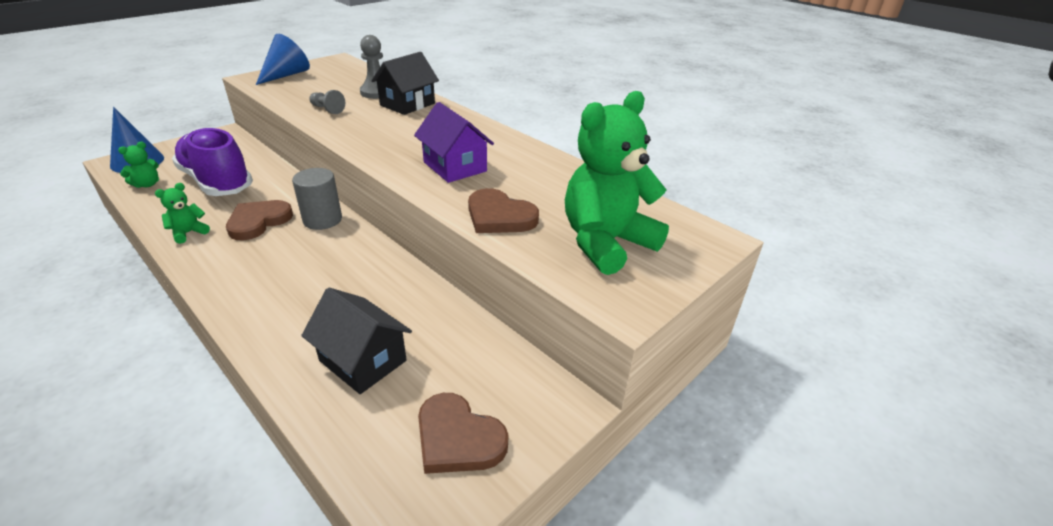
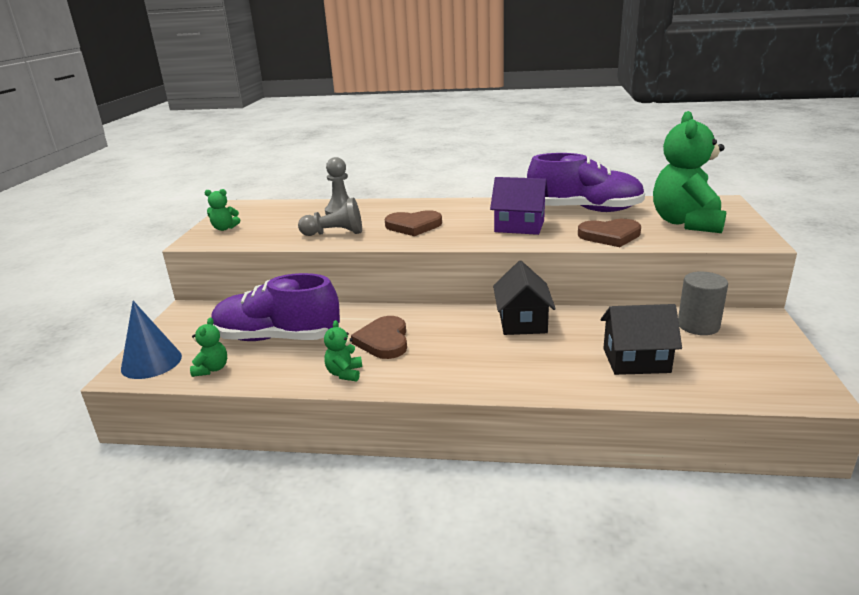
camera: 35 degrees left, 10 degrees down
(286, 75) = (224, 228): blue cone -> green teddy bear
(322, 220) = (429, 317): grey cylinder -> grey cylinder (698, 325)
(327, 109) = (335, 233): grey pawn -> grey pawn, size x1.54
(407, 104) = (387, 210): black house -> black house (522, 322)
(458, 438) = (753, 358): brown heart -> brown heart (413, 226)
(548, 178) = (584, 210): none -> purple shoe

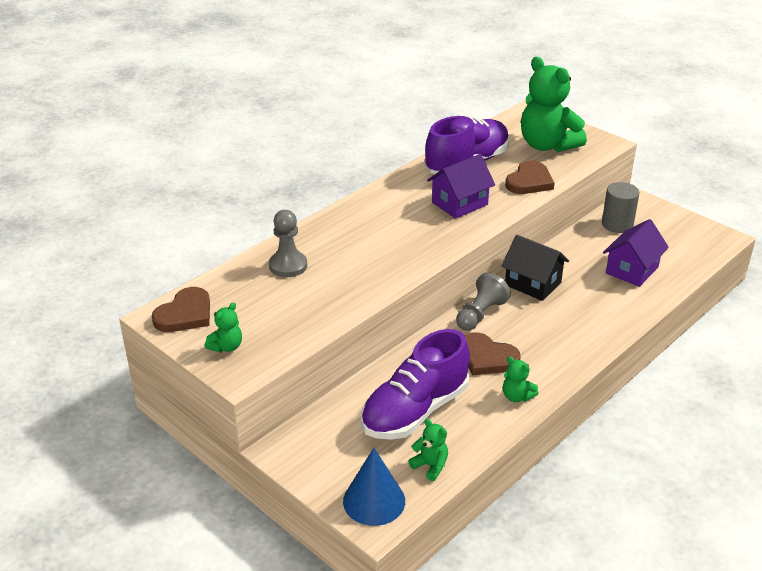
camera: 55 degrees left, 10 degrees up
(335, 233) = (344, 290): grey pawn -> grey pawn (480, 314)
(413, 226) = (386, 246): brown heart -> brown heart (185, 314)
(636, 360) = (632, 270): black house -> purple house

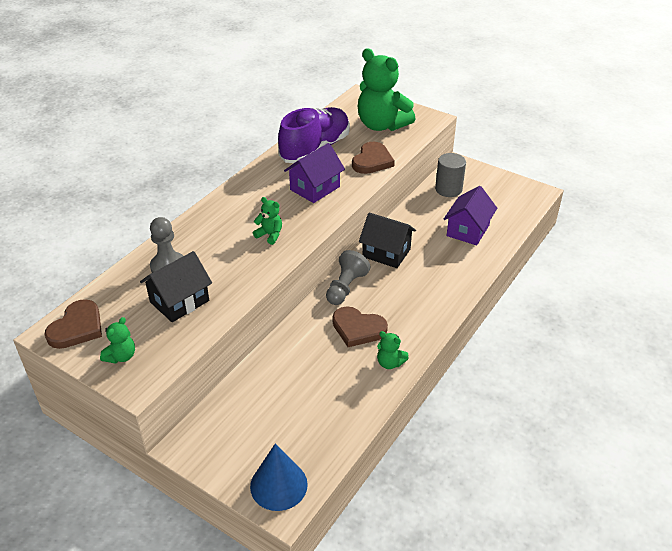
camera: 10 degrees left, 5 degrees up
(294, 301) = (179, 301): none -> black house
(415, 411) = (302, 389): purple shoe -> none
(430, 466) = (324, 442): green teddy bear -> green teddy bear (270, 235)

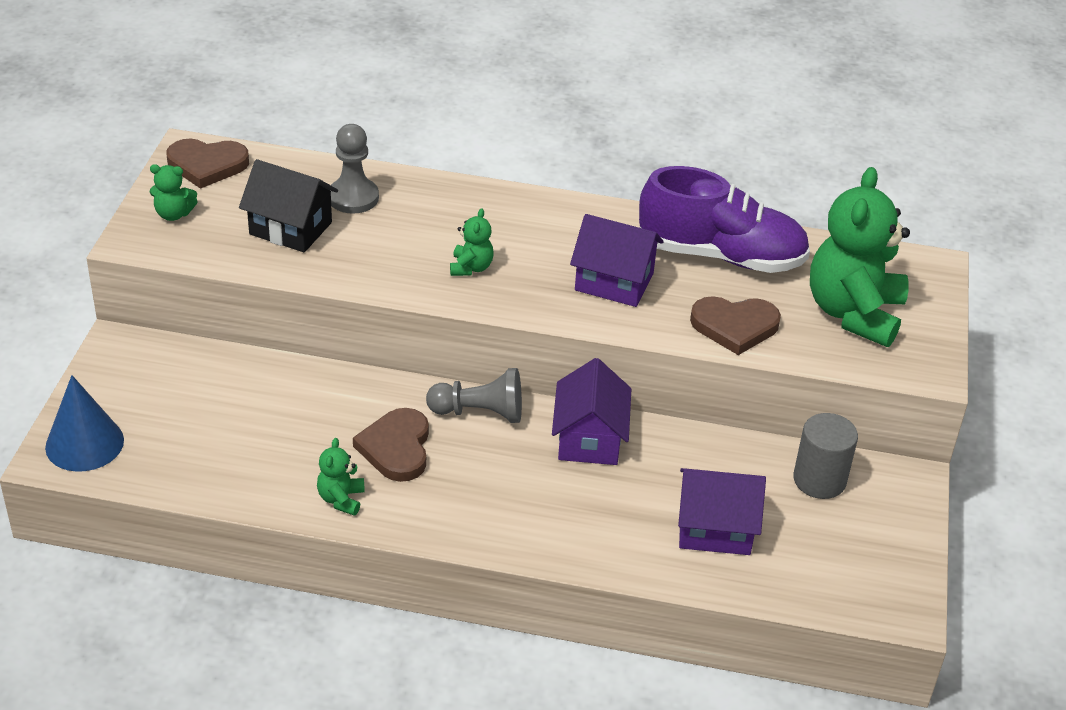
camera: 65 degrees right, 0 degrees up
(386, 253) = (589, 439): black house -> purple house

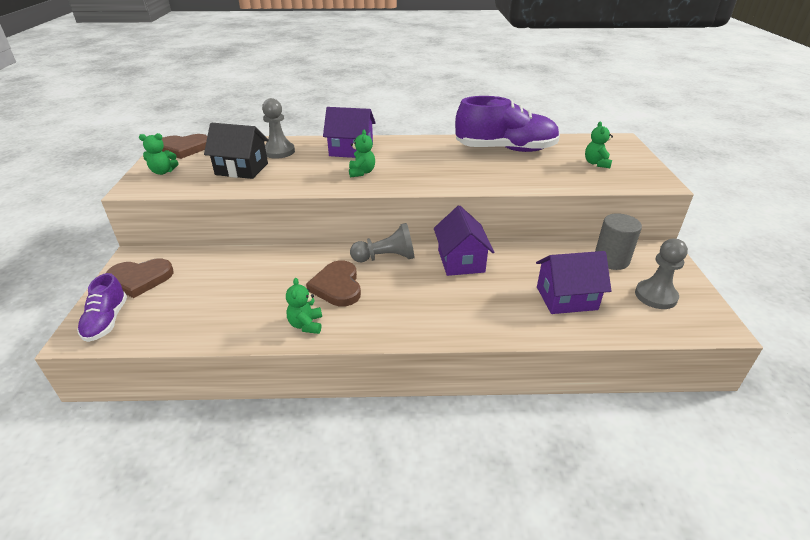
camera: 10 degrees left, 5 degrees down
(84, 443) = (107, 321): blue cone -> purple shoe
(614, 282) = (451, 168): purple house -> purple house (351, 150)
(735, 326) = (534, 178): brown heart -> brown heart (140, 279)
(847, 550) = (655, 296): none -> grey pawn
(853, 313) = (596, 163): green teddy bear -> green teddy bear, size x0.43

